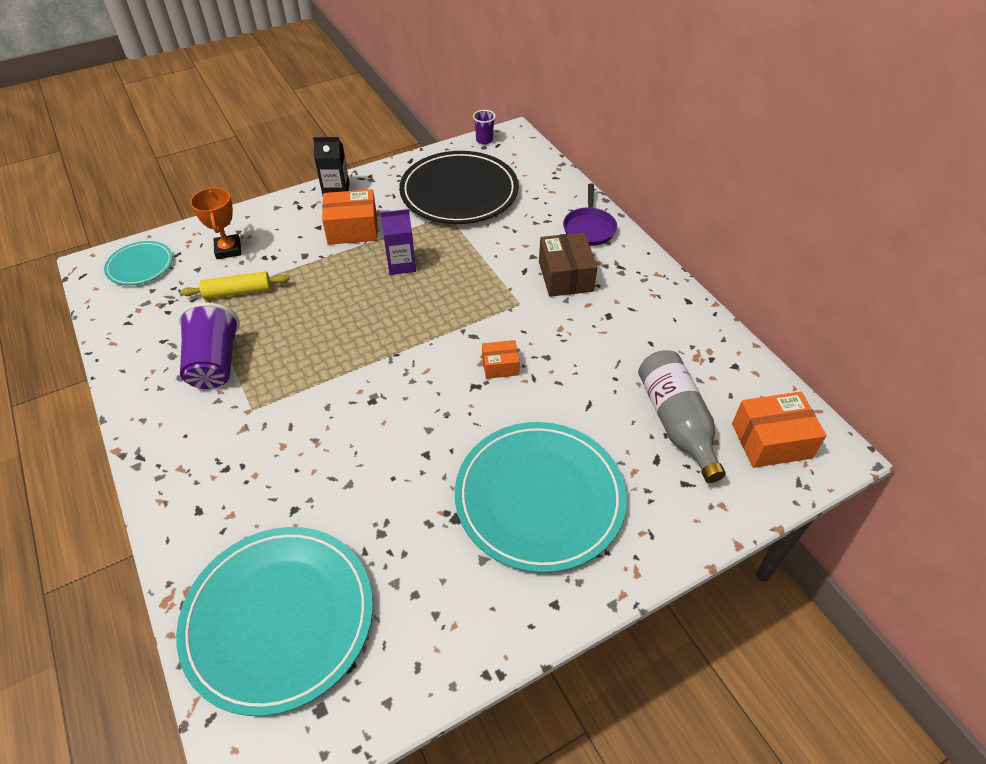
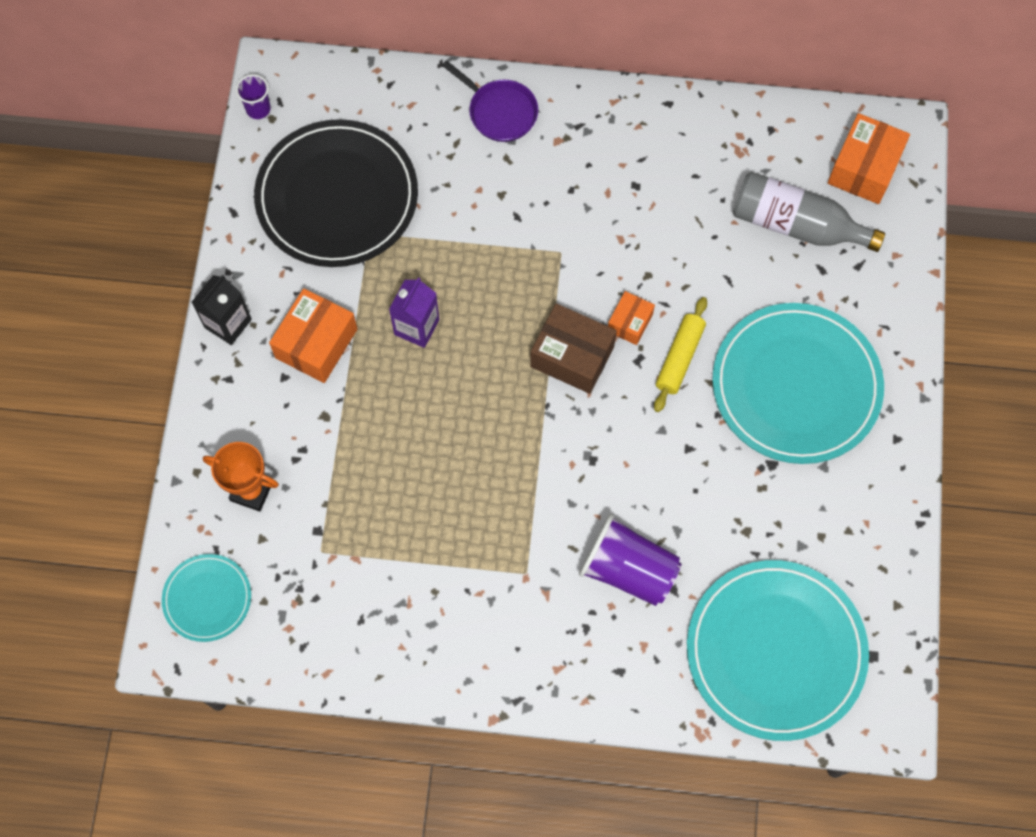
camera: 55 degrees left, 20 degrees up
(215, 363) = (435, 581): purple cup -> purple cup (628, 569)
(238, 292) = (336, 512): yellow rolling pin -> yellow rolling pin (679, 358)
(565, 276) = (554, 185): brown box -> brown box (572, 356)

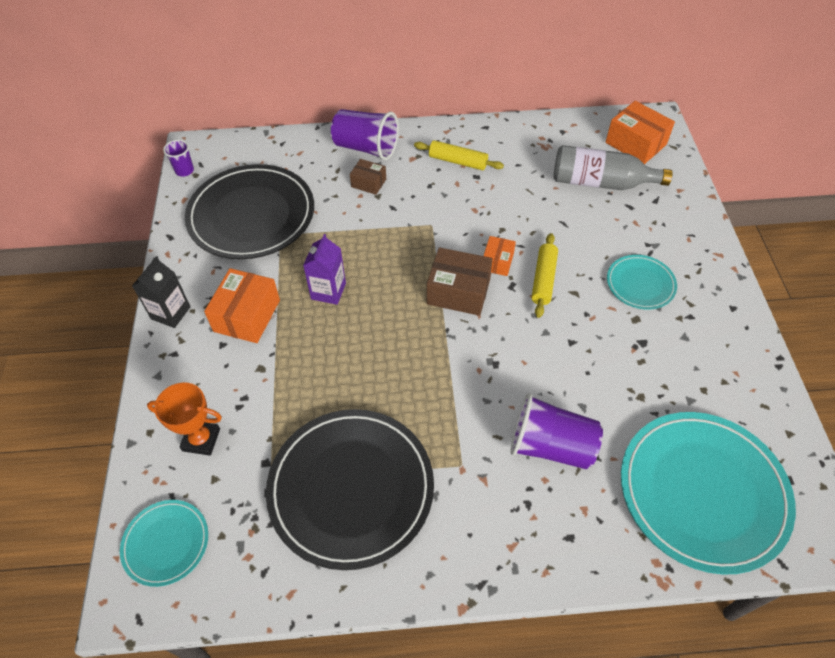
camera: 10 degrees left, 15 degrees down
(404, 576) = (351, 488): none -> black plate
(493, 171) = (368, 183): none -> brown box
(500, 112) = (366, 148): purple pan -> purple cup
(617, 156) = (457, 161): none -> yellow rolling pin
(796, 386) = (640, 284): turquoise plate -> turquoise plate, size x0.50
(864, 168) = (635, 144): orange box -> orange box turned 60 degrees counterclockwise

